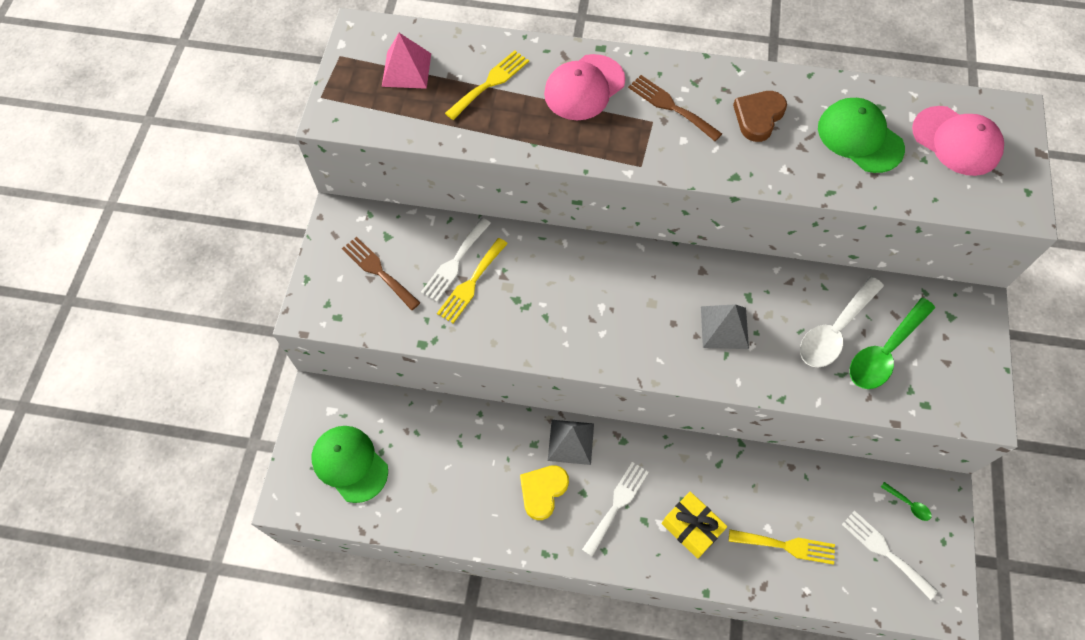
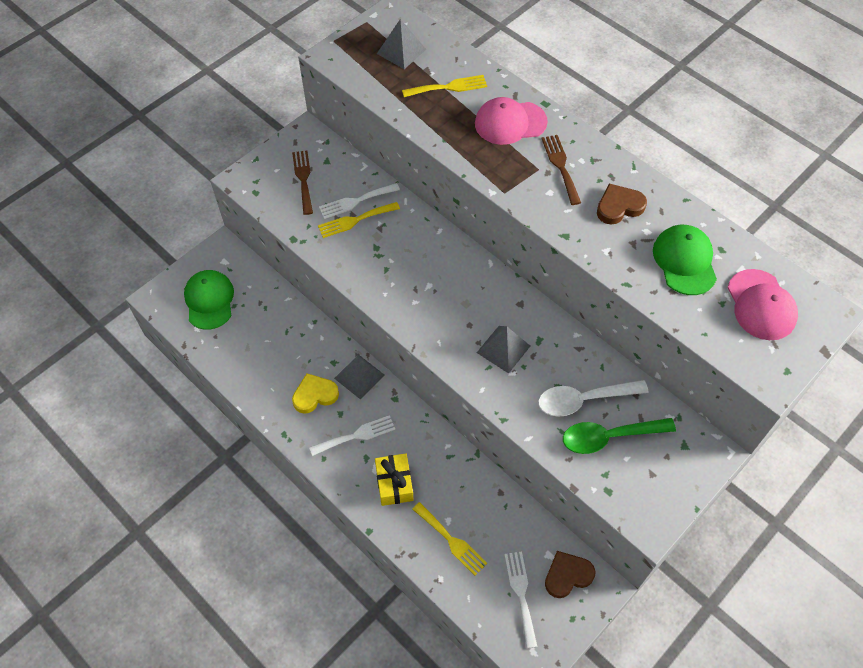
camera: 35 degrees right, 5 degrees down
(406, 69) = (401, 51): pink pyramid -> grey pyramid
(908, 504) = (567, 575): green spoon -> brown heart

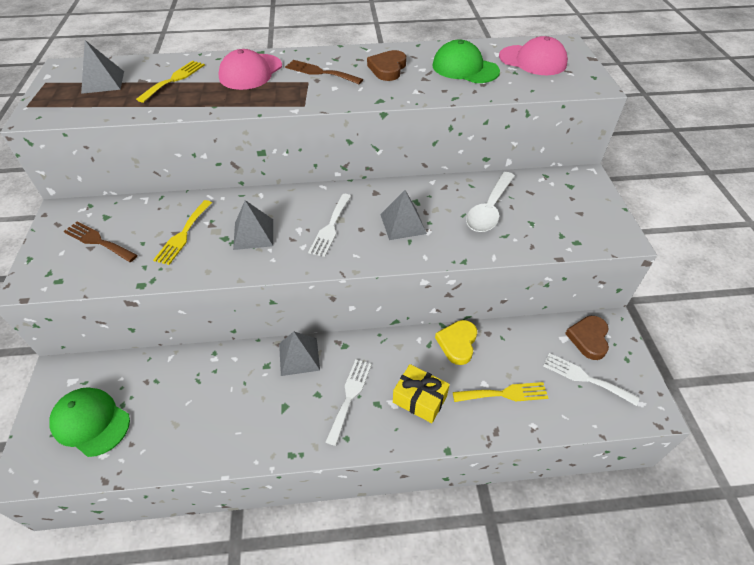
camera: 50 degrees left, 10 degrees down
(315, 395) = (280, 402): yellow heart -> yellow heart (457, 343)
(356, 201) = (167, 223): white fork -> white fork (330, 227)
(397, 261) = (253, 234): none -> grey pyramid
(609, 437) = (532, 215): green spoon -> none

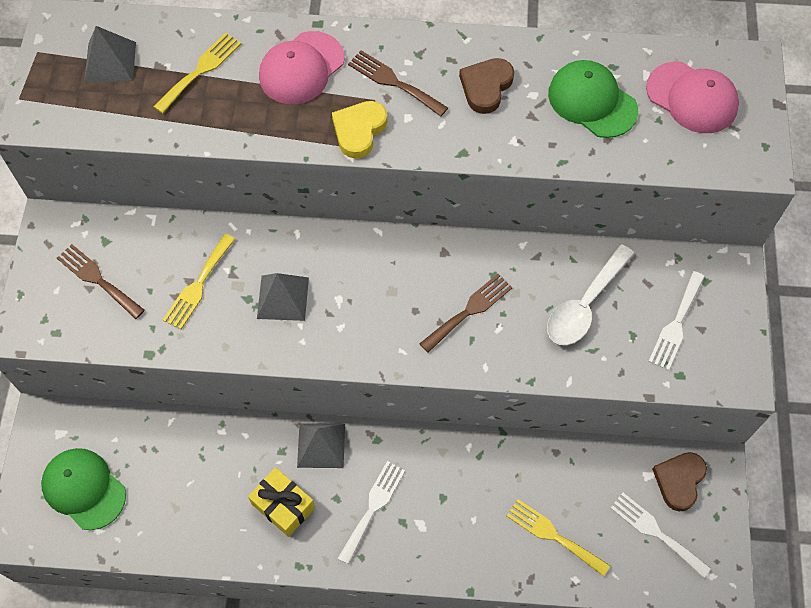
camera: 10 degrees right, 15 degrees up
(330, 227) = (378, 302): white fork -> white fork (676, 324)
(403, 224) = (469, 311): grey pyramid -> brown fork
(419, 399) = (452, 525): yellow gift -> yellow gift (283, 506)
(457, 343) = (514, 460): yellow heart -> yellow heart (359, 130)
(504, 394) = (553, 535): yellow fork -> yellow fork turned 150 degrees counterclockwise

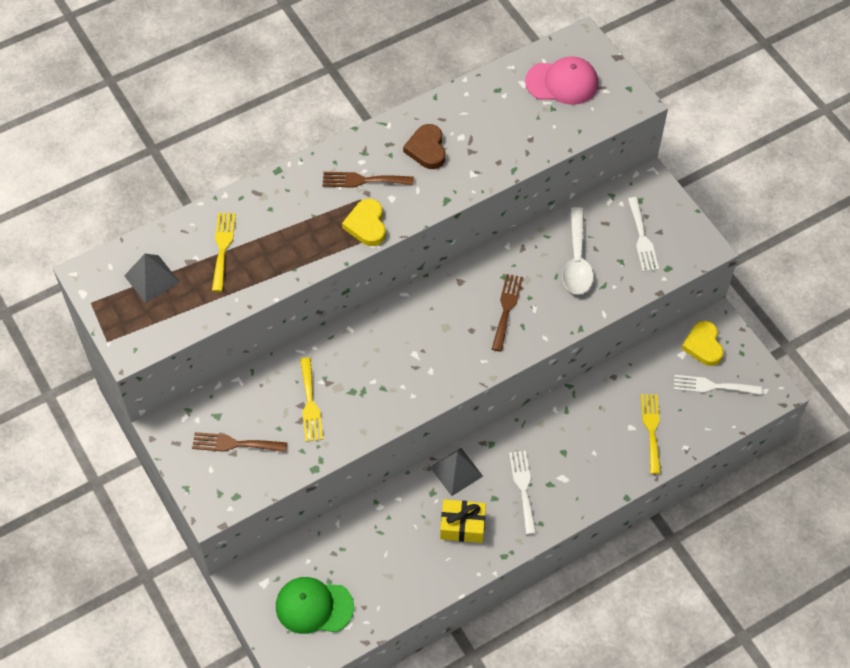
camera: 35 degrees left, 5 degrees down
(283, 297) = (376, 376): grey pyramid -> none
(301, 68) = (292, 206): pink cap -> none
(553, 535) = (651, 429): yellow fork -> yellow fork turned 90 degrees clockwise
(592, 101) = (502, 120): green cap -> none
(679, 481) = (703, 345): brown heart -> yellow heart

